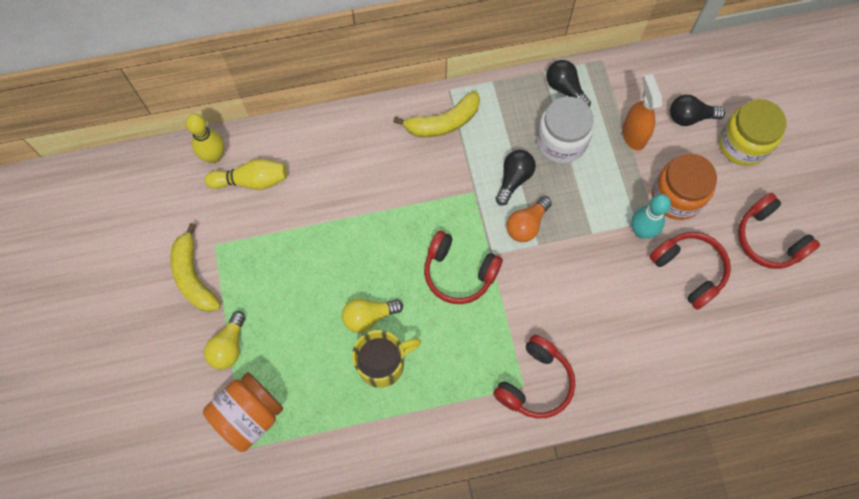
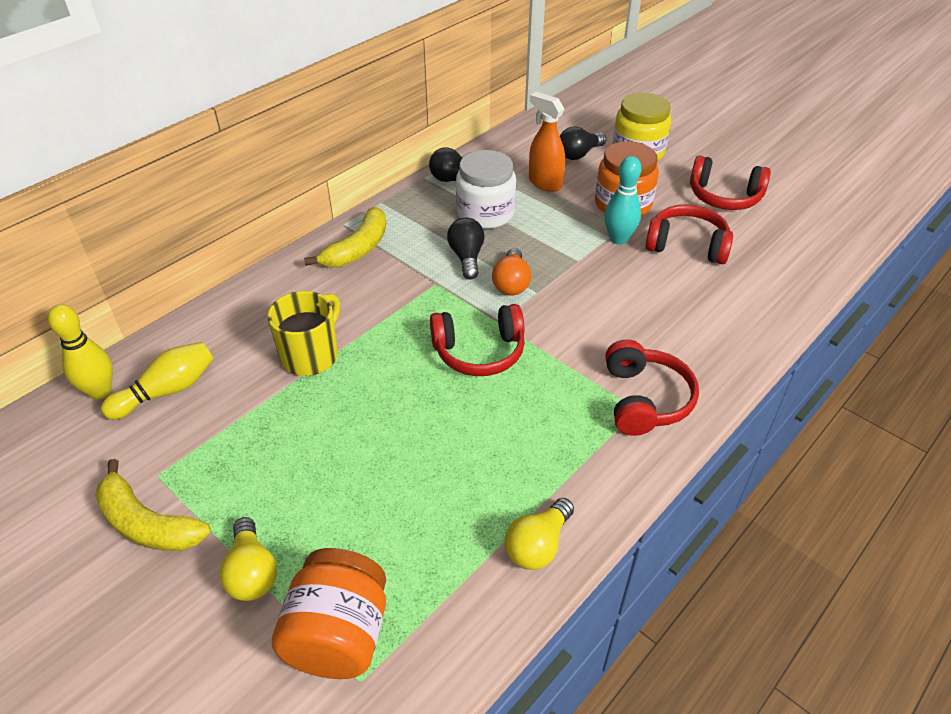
camera: 35 degrees left, 25 degrees down
(369, 317) = (413, 441): yellow light bulb -> yellow light bulb (538, 545)
(383, 364) = (468, 476): yellow mug -> yellow mug (311, 355)

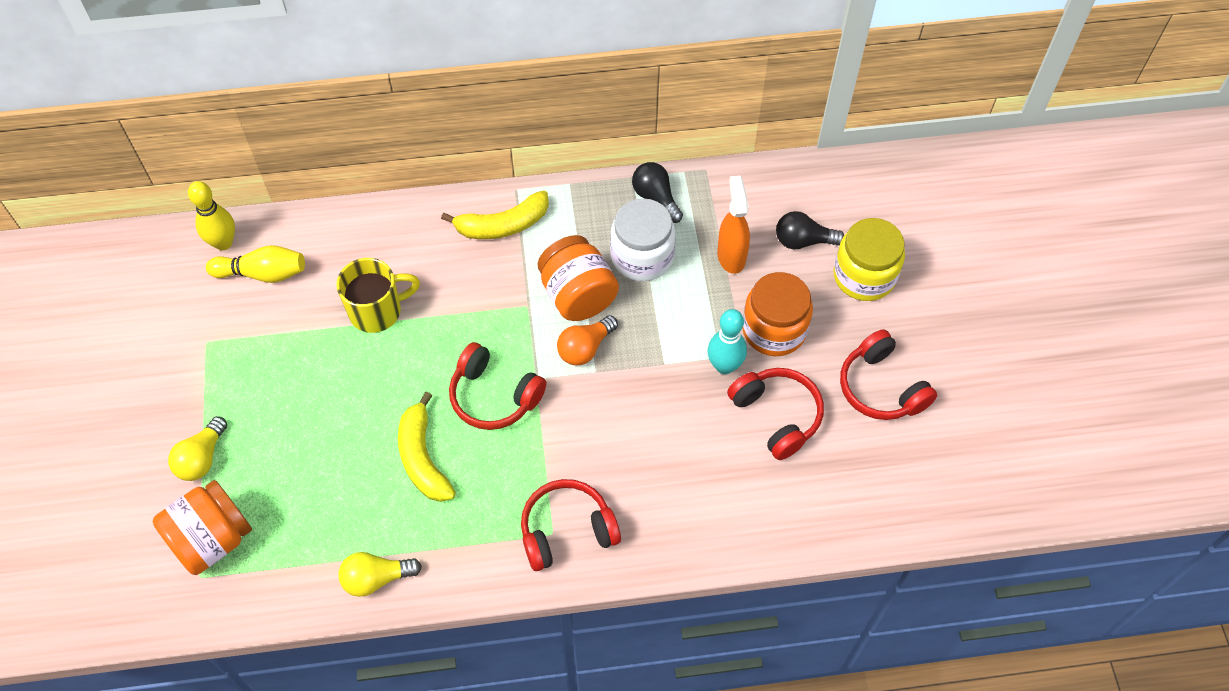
camera: 40 degrees right, 15 degrees up
(147, 523) = (174, 375): yellow banana -> yellow banana (423, 458)
(467, 257) = (578, 295): black light bulb -> orange jar
(644, 399) = (567, 531): red headphones -> red headphones turned 150 degrees counterclockwise

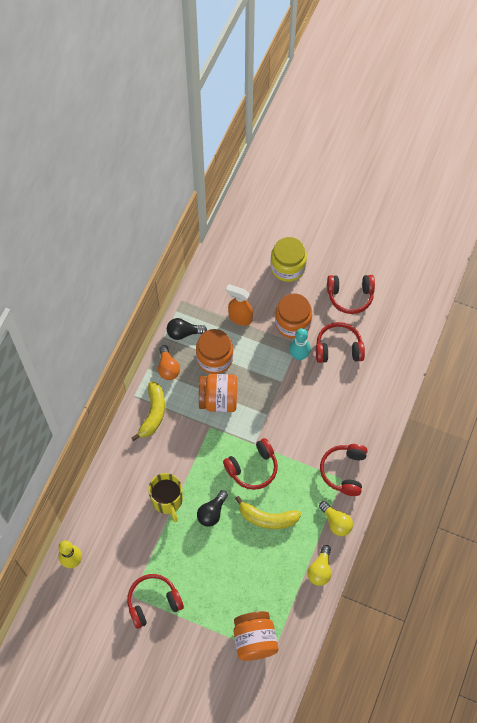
camera: 60 degrees left, 5 degrees up
(202, 458) = (204, 627): yellow light bulb -> yellow light bulb (336, 522)
(209, 372) = (153, 602): none -> red headphones
(262, 273) = (106, 548): yellow bowling pin -> none
(377, 311) = (167, 500): yellow mug -> yellow mug turned 150 degrees clockwise
(585, 348) = (251, 412): orange light bulb -> orange light bulb (168, 368)
(642, 257) = (214, 358): white jar -> orange jar
(803, 241) = (251, 281): black light bulb -> black light bulb (212, 512)

